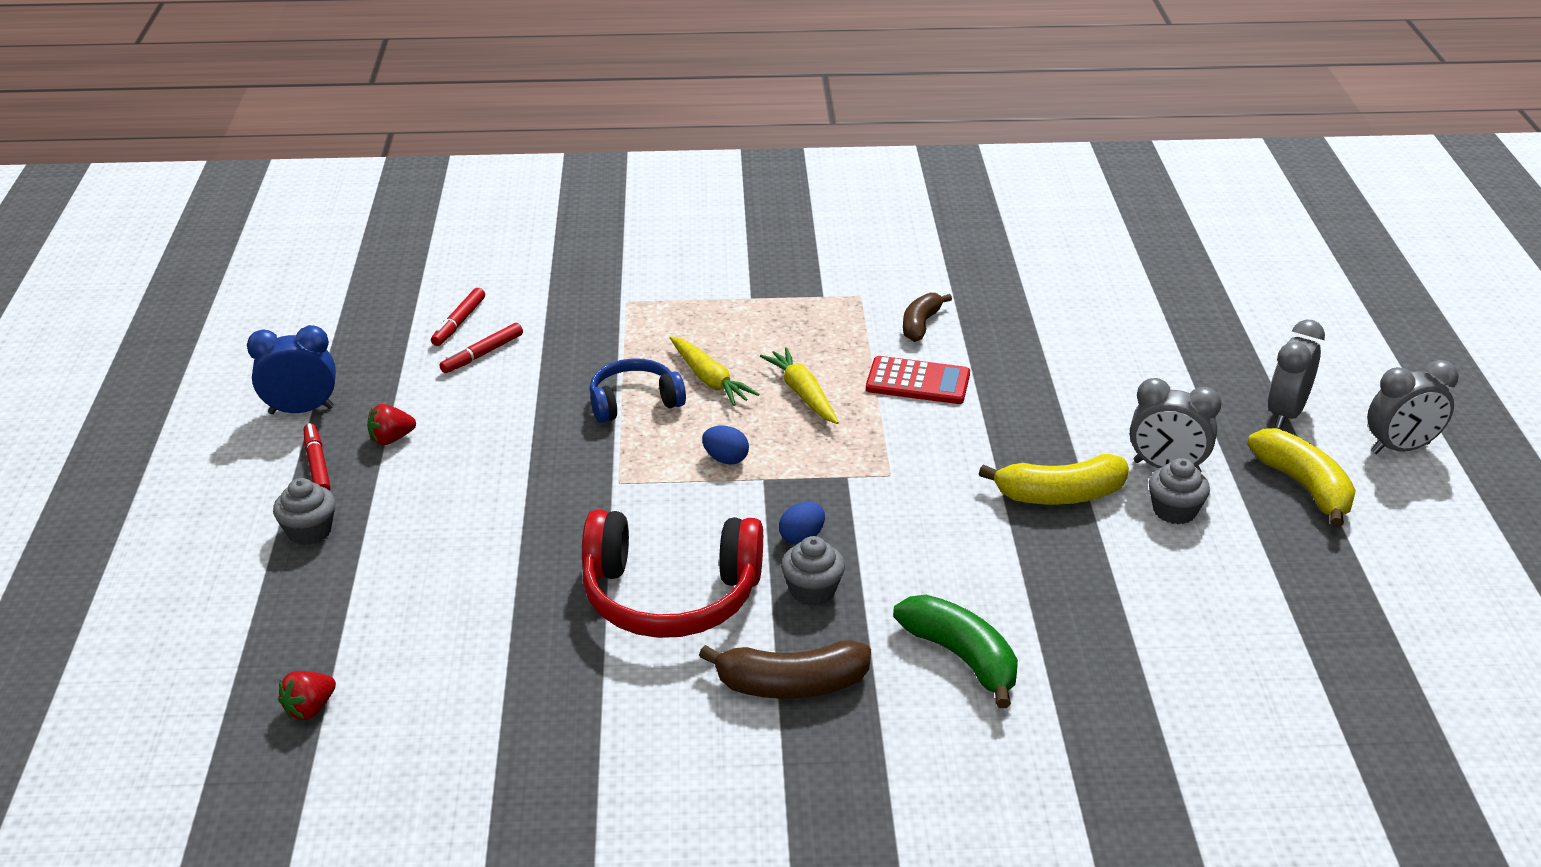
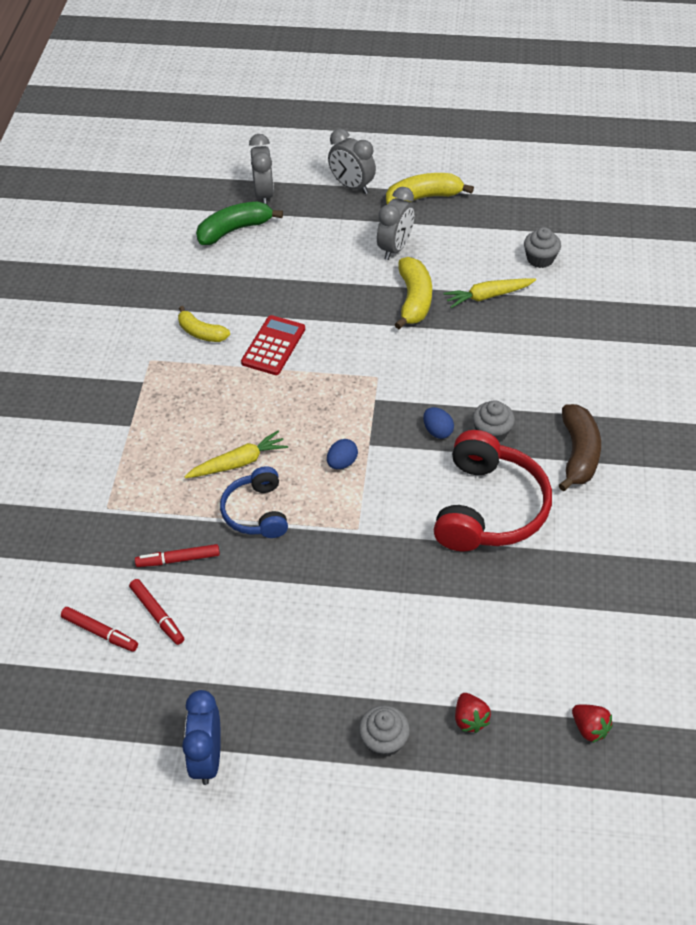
camera: 80 degrees left, 15 degrees up
(317, 465) = (293, 740): red marker -> red marker (178, 559)
(391, 439) = (268, 683): red strawberry -> red strawberry (470, 719)
(802, 394) = (271, 410): yellow carrot -> yellow carrot (488, 296)
(920, 325) = (201, 333): brown banana -> yellow banana
(961, 657) = (559, 372): green banana -> green banana (234, 230)
(1174, 511) = (437, 254): grey cupcake -> grey cupcake (540, 259)
(1400, 448) = (395, 152): grey clock -> grey clock (264, 195)

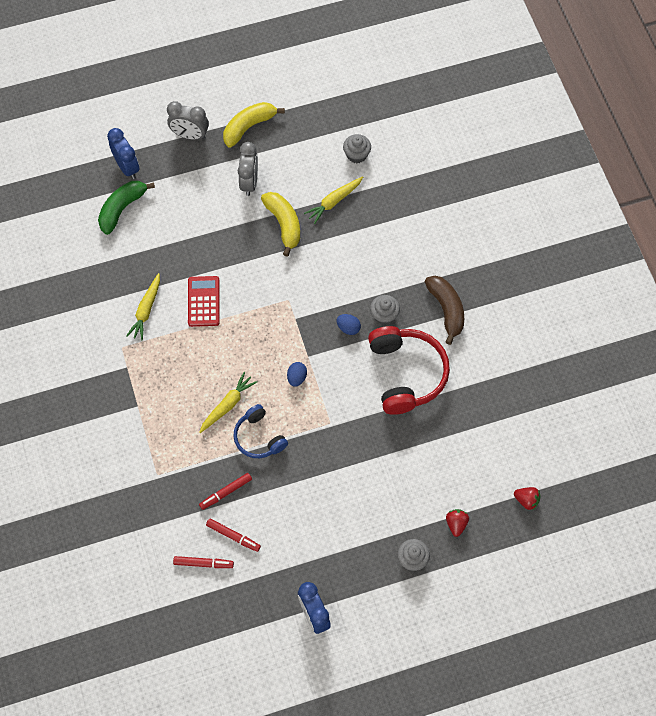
camera: 25 degrees left, 15 degrees up
(201, 333) = (146, 310): yellow banana -> yellow carrot
(264, 195) = (127, 167): grey clock -> blue clock
(470, 719) = (456, 524): red strawberry -> red strawberry turned 135 degrees counterclockwise

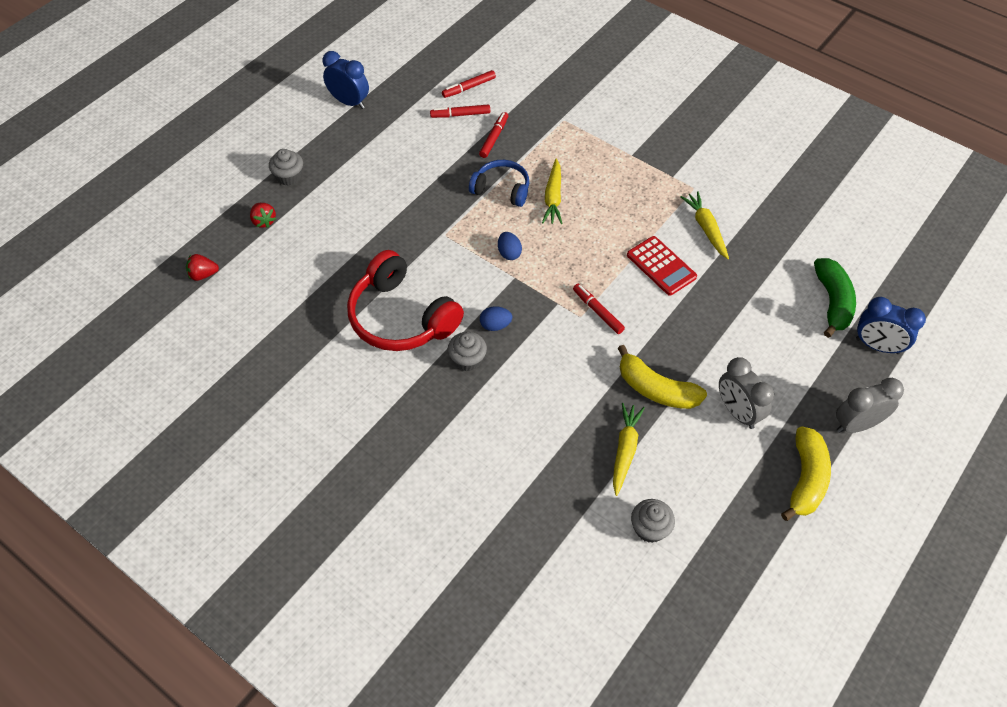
camera: 145 degrees right, 10 degrees down
(274, 296) = (597, 311): none -> red marker
(446, 310) = (402, 405): brown banana -> none

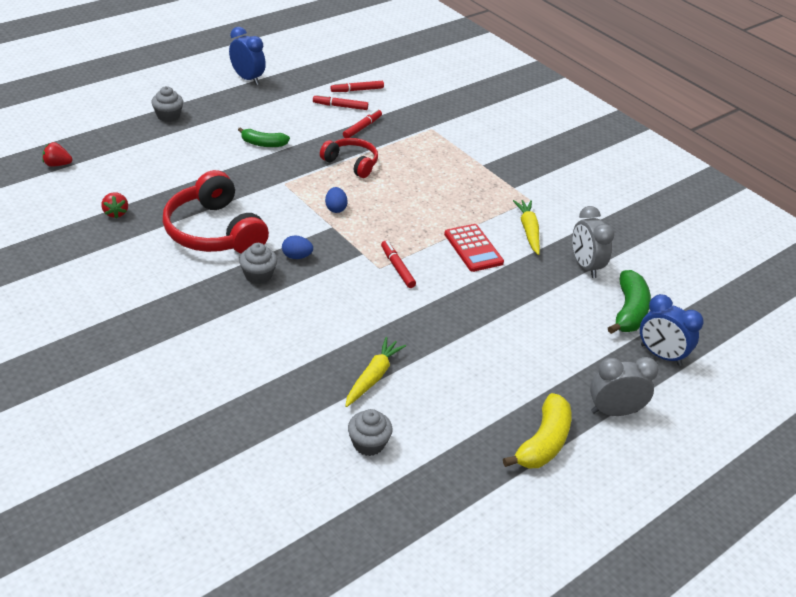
camera: 10 degrees right, 15 degrees down
(264, 221) = (130, 140): red strawberry -> red strawberry (116, 213)
(402, 188) = (263, 144): none -> green banana
(501, 189) = (351, 163): blue headphones -> red headphones
(553, 197) = (395, 179): yellow carrot -> none
(656, 389) = (425, 337): yellow banana -> none
(737, 412) = (497, 373): grey clock -> grey clock (585, 266)

